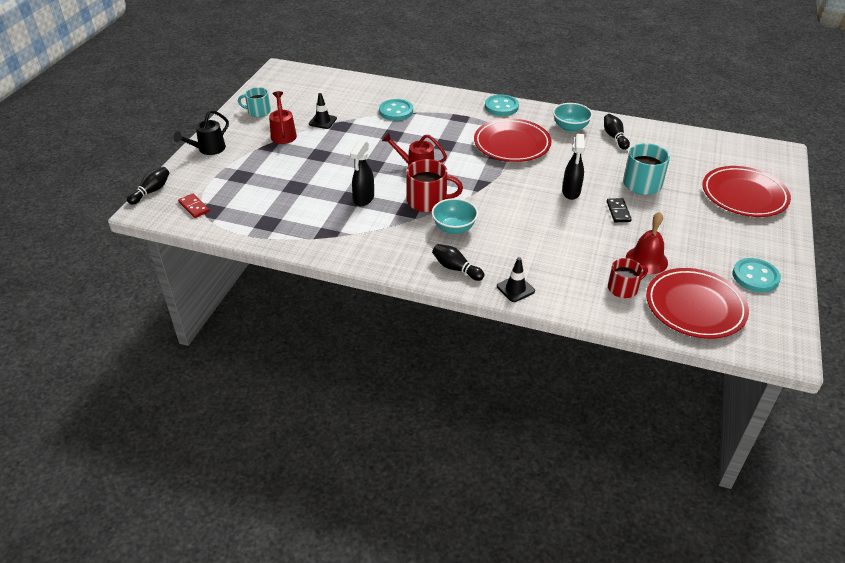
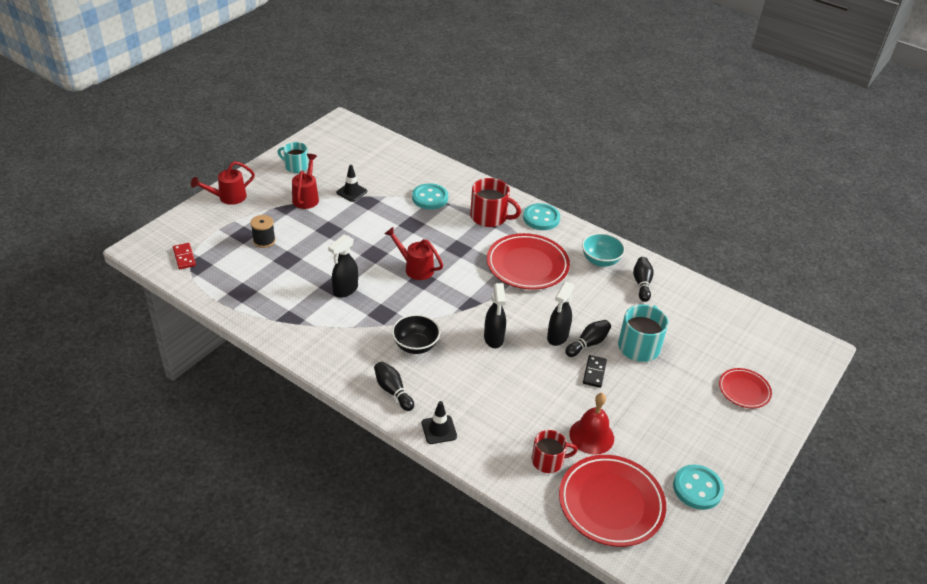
camera: 15 degrees right, 0 degrees up
(151, 191) = (155, 230): black bowling pin -> black bowling pin (588, 344)
(208, 149) = (228, 197): black watering can -> red watering can
(264, 177) = (264, 241): none -> black spool
(428, 201) = (406, 309): red mug -> red mug (489, 217)
(454, 228) = (415, 346): turquoise bowl -> black bowl
(518, 206) = (493, 339): none -> black spray bottle
(744, 195) = (744, 390): red plate -> red plate, size x0.55

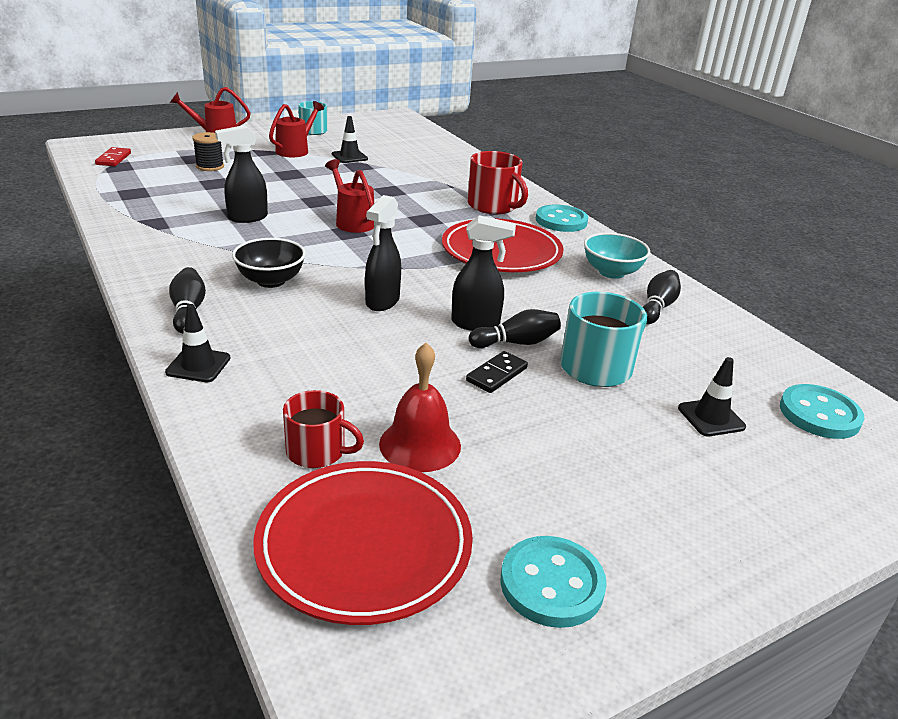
camera: 25 degrees right, 10 degrees down
(430, 198) = (435, 178): turquoise button -> turquoise button (819, 414)
(557, 337) = (476, 324): black spray bottle -> black spray bottle turned 135 degrees counterclockwise
(710, 361) = (711, 417): none -> black traffic cone
(744, 390) = (751, 472): red plate -> none

